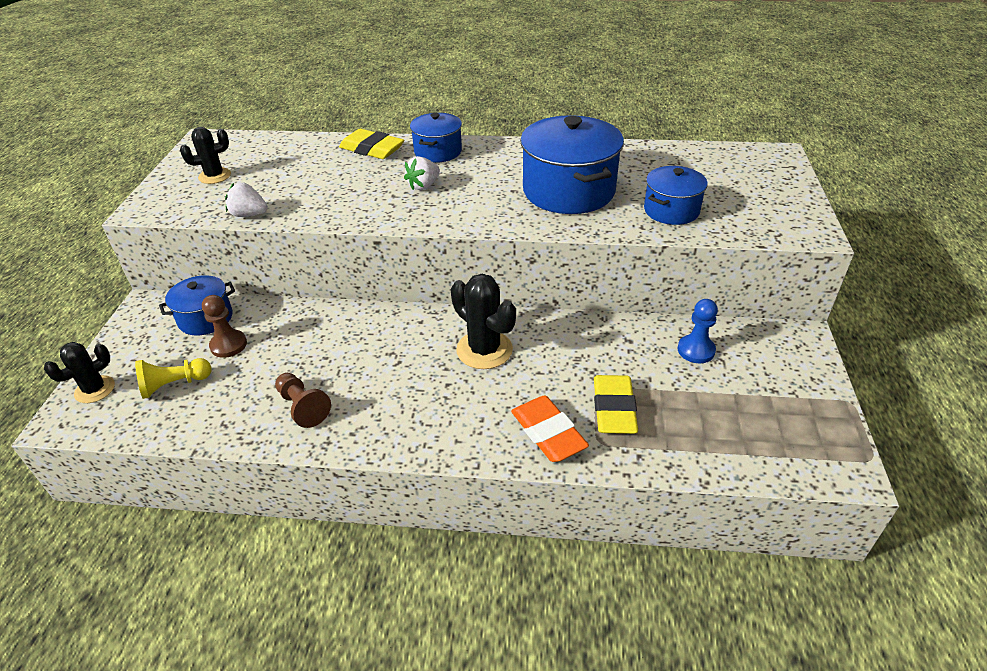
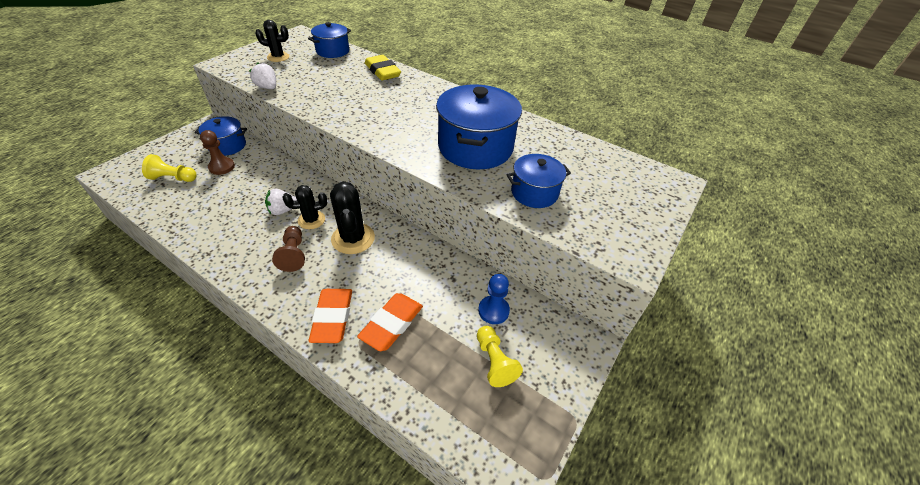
camera: 25 degrees right, 5 degrees up
(95, 389) = (137, 163): black cactus -> black cactus (311, 220)
(303, 407) = (218, 224): brown pawn -> brown pawn (293, 254)
(424, 186) = (385, 107): white strawberry -> white strawberry (283, 210)
(438, 152) = (420, 87): blue pot -> blue pot (332, 51)
(614, 409) = (392, 324): yellow eraser -> orange eraser
(740, 392) = (494, 361): none -> yellow pawn

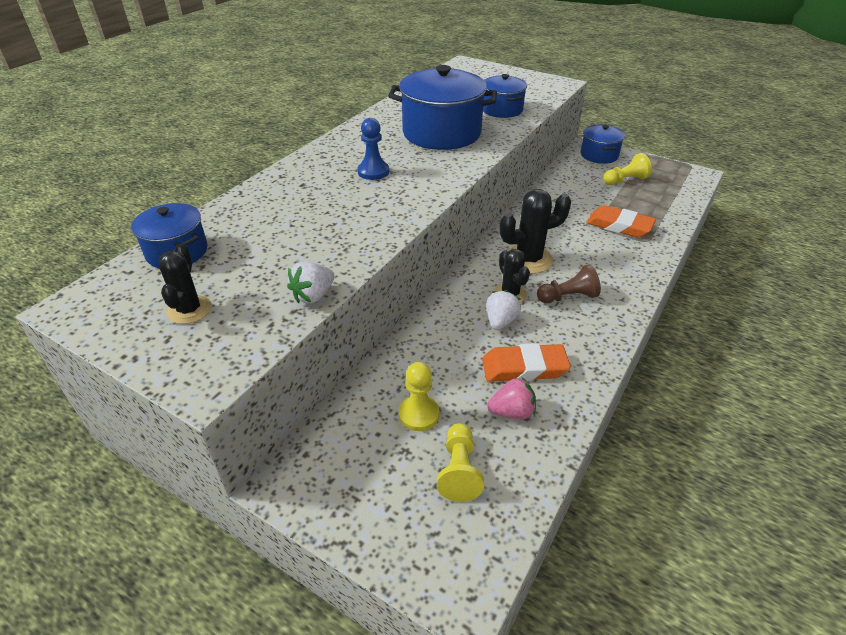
camera: 90 degrees left, 5 degrees down
(198, 204) = (512, 412): none -> pink strawberry
(222, 167) = (419, 414): brown pawn -> yellow pawn
(227, 146) = (356, 427): blue pot -> blue pot (599, 155)
(283, 210) = (500, 321): white strawberry -> white strawberry turned 135 degrees counterclockwise
(333, 318) = (631, 257): orange eraser -> orange eraser (524, 368)
(382, 71) = (263, 198): yellow eraser -> none
(493, 310) = (580, 181): blue pawn -> blue pawn (373, 172)

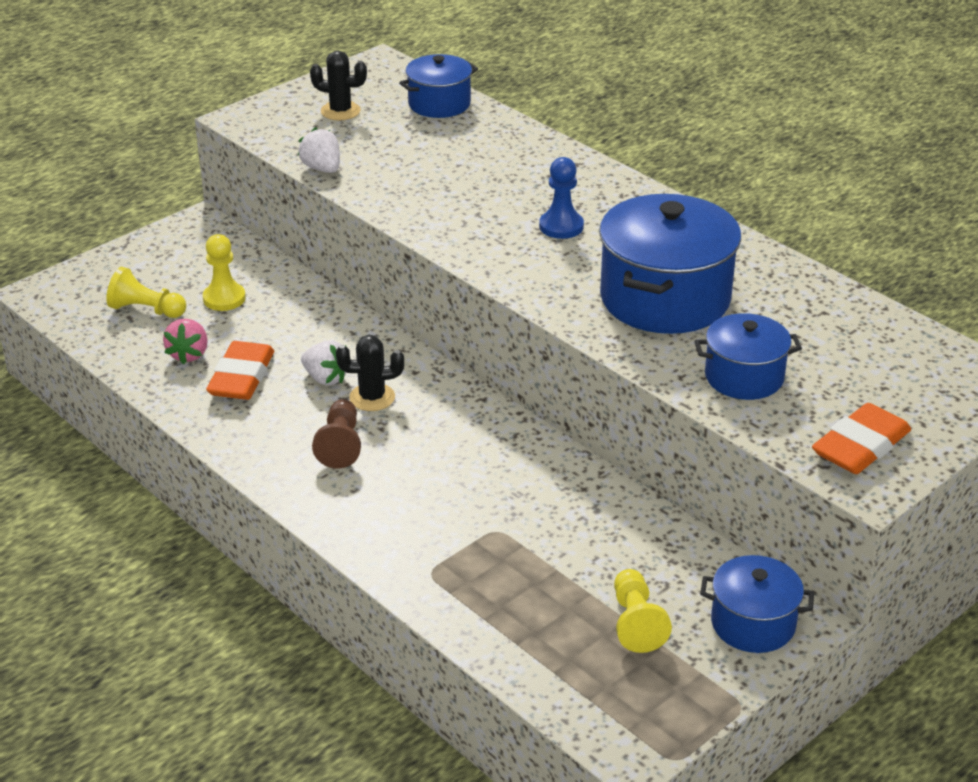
camera: 105 degrees right, 5 degrees down
(528, 259) = (438, 432): black cactus -> none
(619, 226) = (485, 556): orange eraser -> orange eraser (860, 446)

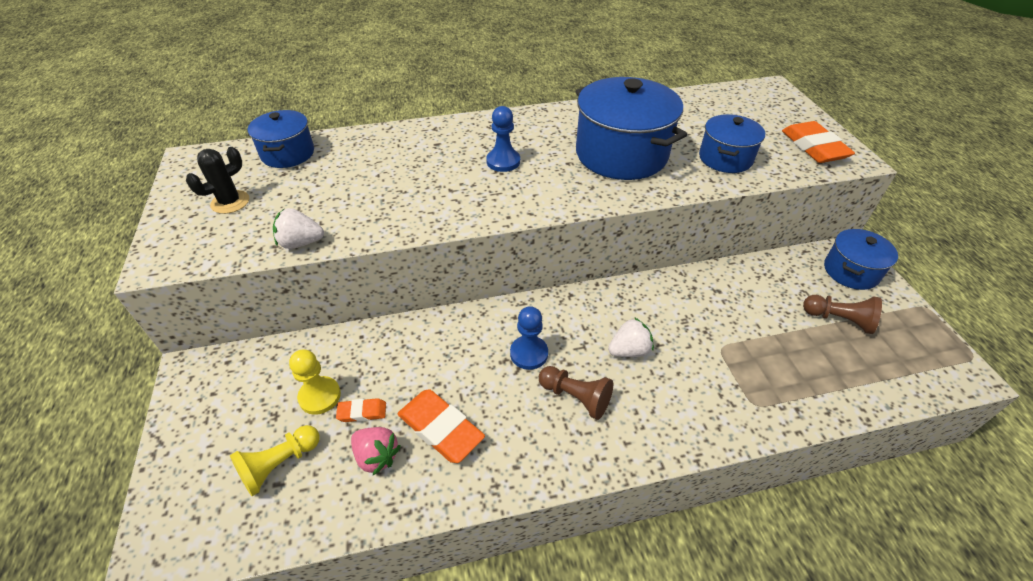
camera: 60 degrees left, 10 degrees up
(225, 328) = (362, 412): none -> orange eraser
(326, 378) = (484, 372): white strawberry -> white strawberry (629, 350)
(372, 397) = (529, 353): black cactus -> blue pawn
(636, 622) = (839, 320): yellow pawn -> brown pawn

